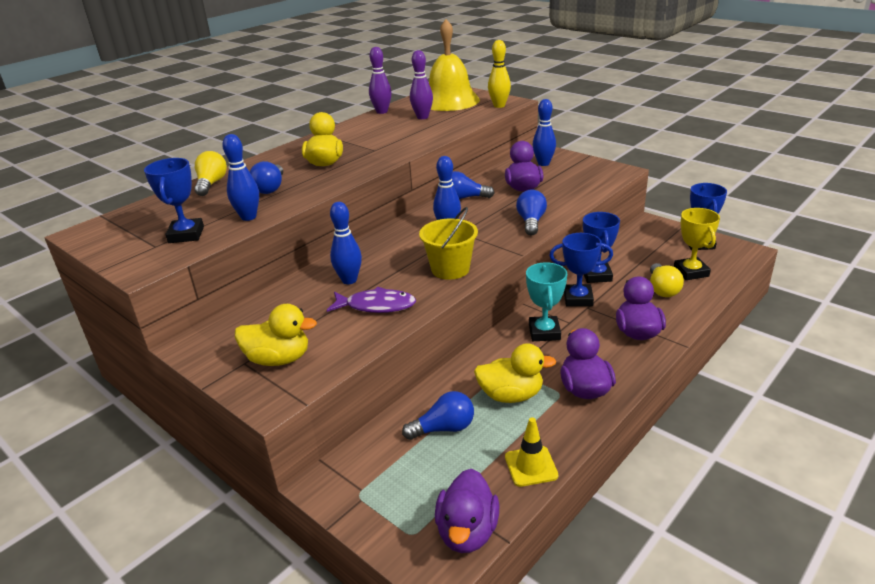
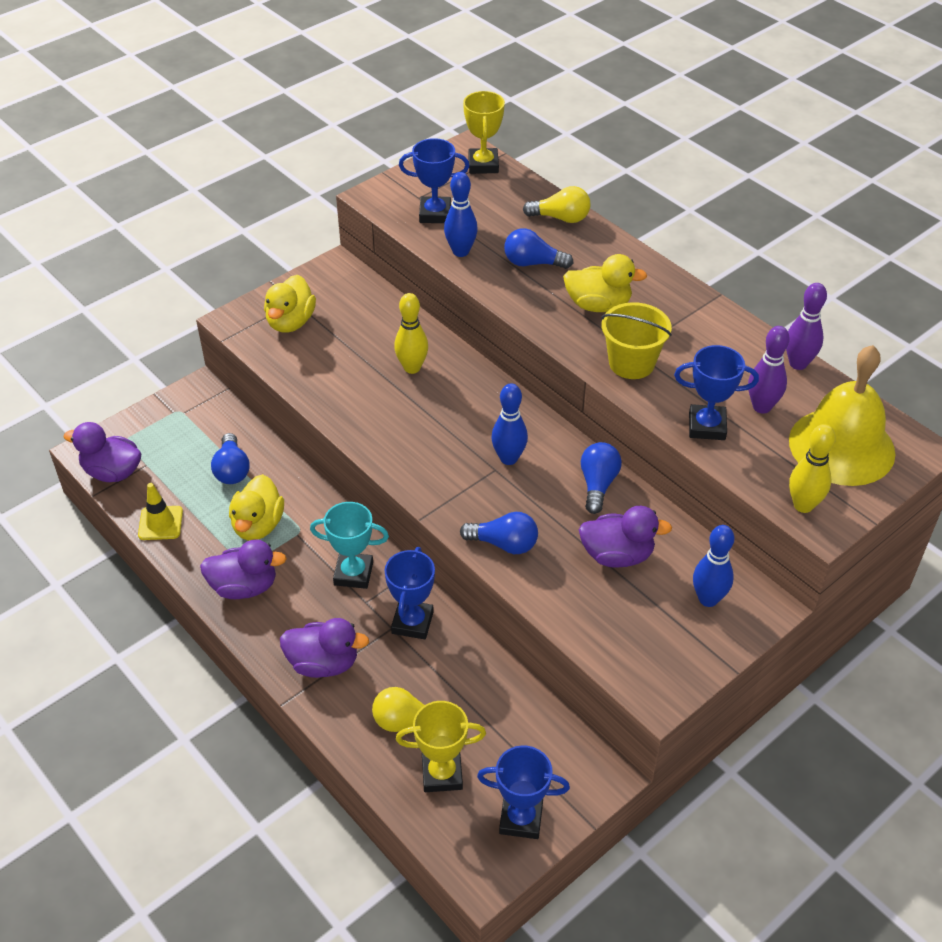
camera: 95 degrees right, 15 degrees up
(114, 222) = (483, 165): none -> yellow trophy
(349, 280) = (412, 368): blue bowling pin -> yellow bowling pin
(376, 306) = (353, 387): purple fish -> none
(450, 269) = (407, 450): yellow bucket -> yellow bucket (631, 363)
(596, 275) = (463, 657): blue trophy -> blue trophy (707, 426)

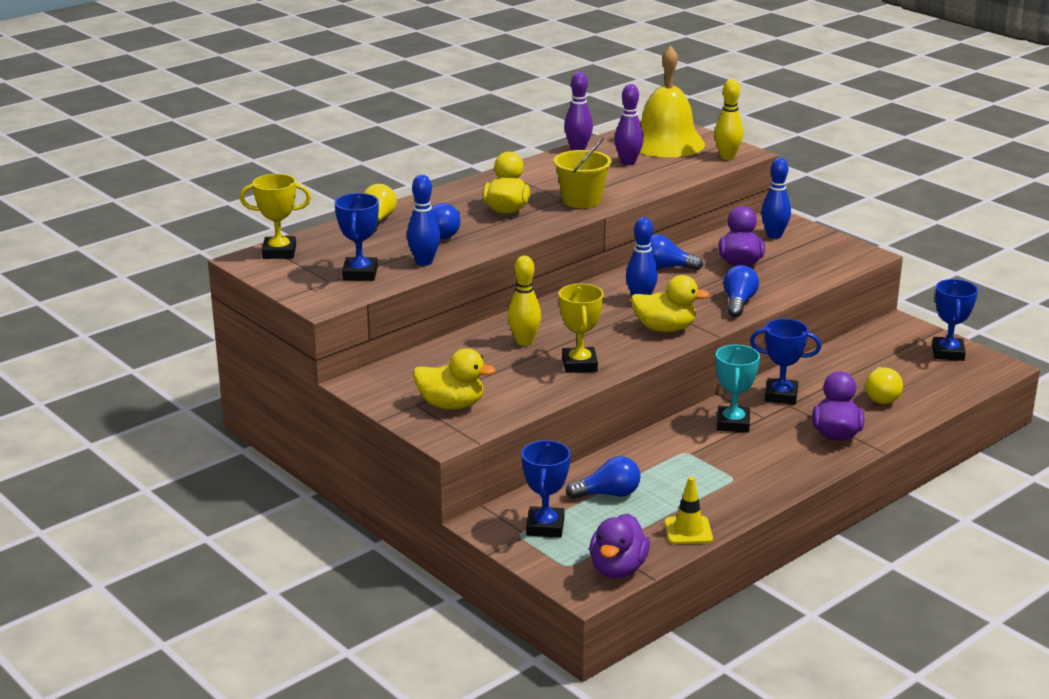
camera: 90 degrees left, 20 degrees down
(244, 587) = (760, 477): purple duck -> none
(258, 525) = (682, 474): yellow duck -> yellow duck (665, 328)
(442, 774) = (923, 382): yellow trophy -> yellow trophy (579, 364)
(707, 426) = (652, 179): blue trophy -> blue trophy (545, 527)

